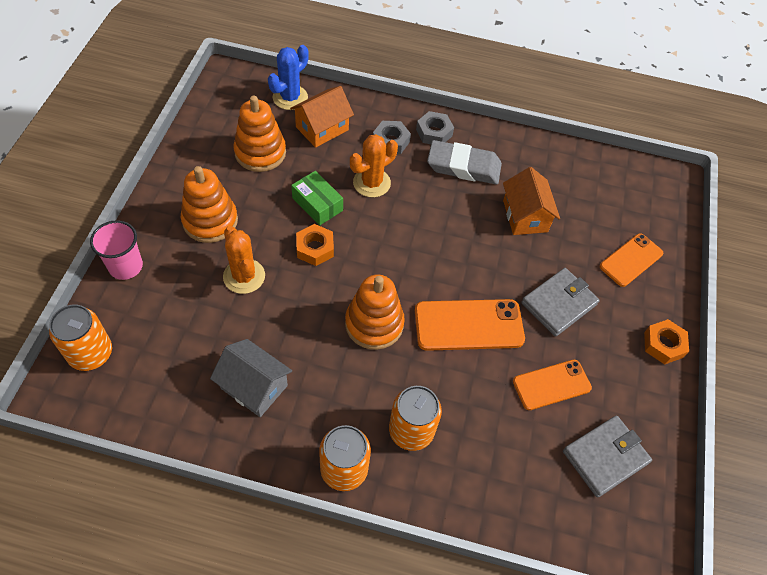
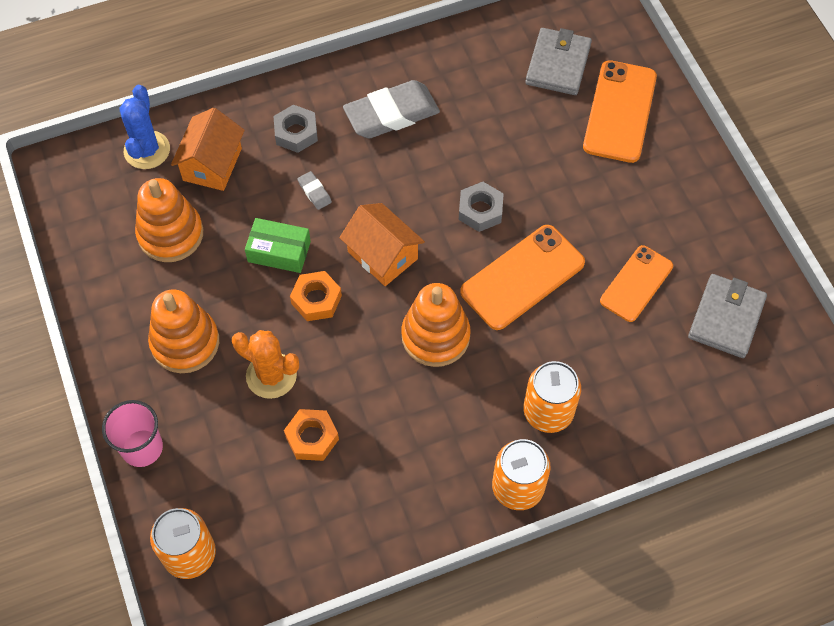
camera: 30 degrees left, 5 degrees up
(254, 387) = (375, 473): grey house -> none
(371, 183) = (314, 192): orange cactus -> grey eraser
(434, 132) = (332, 94): grey nut -> grey nut (480, 210)
(525, 216) = (491, 129): orange house -> orange house (382, 255)
(558, 303) = (587, 200): grey wallet -> grey wallet (558, 64)
(631, 260) = (619, 111): orange phone -> orange phone, size x1.50
(663, 345) = (704, 179): orange nut -> orange nut (312, 438)

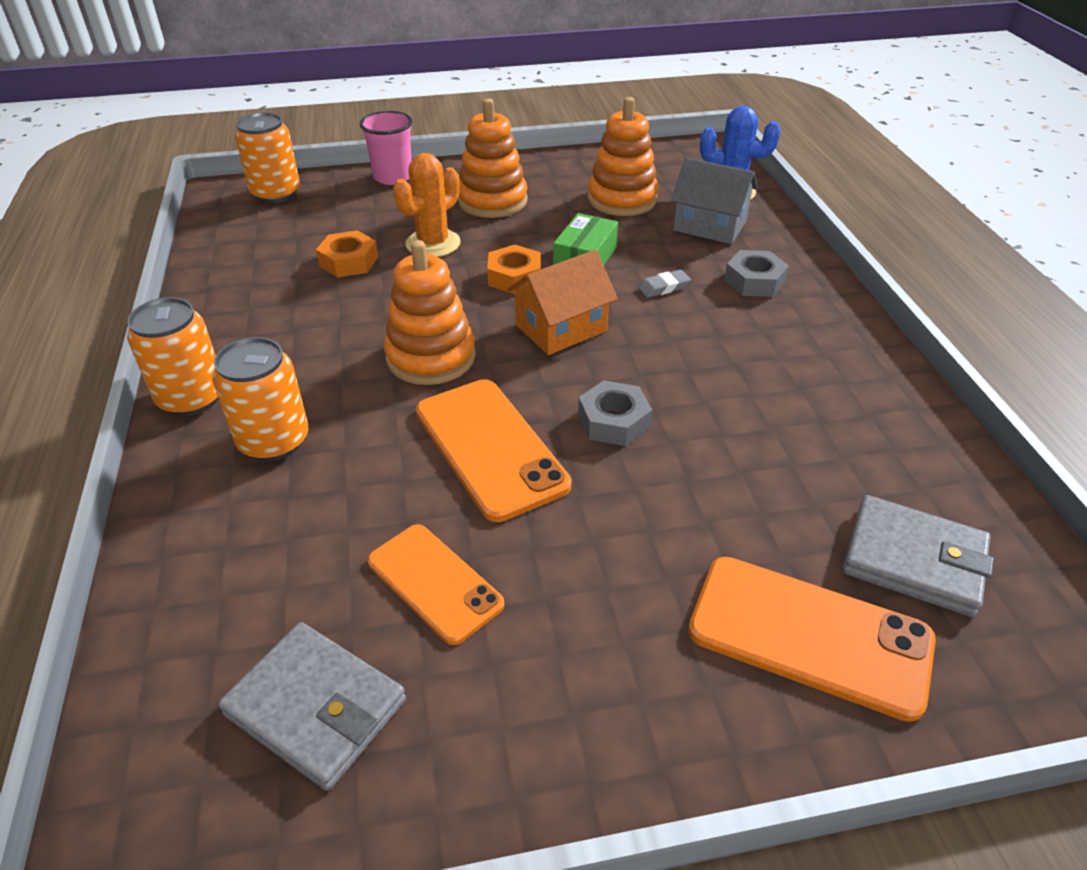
camera: 100 degrees right, 20 degrees down
(212, 164) = (709, 226): orange house -> grey house
(391, 114) = (787, 358): grey eraser -> none

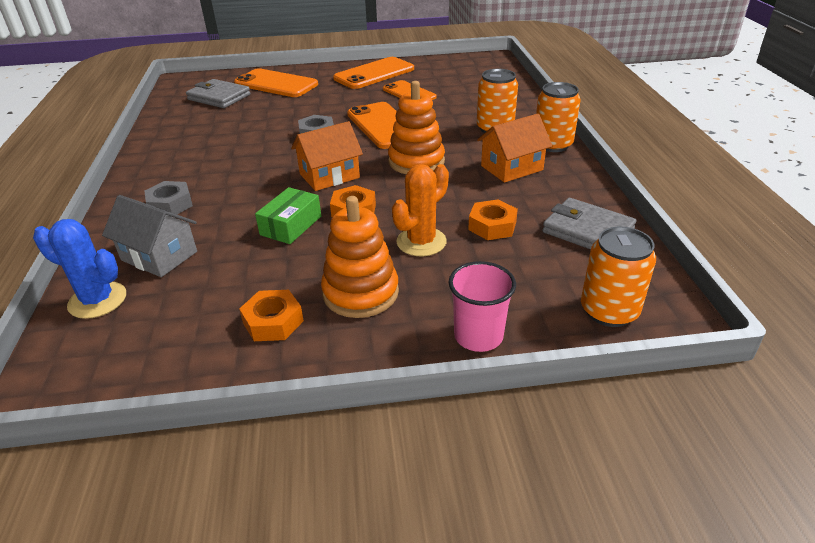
camera: 175 degrees left, 5 degrees down
(286, 346) = (512, 168): none -> orange house
(316, 707) = (446, 74): grey wallet -> grey wallet (587, 231)
(538, 708) = (374, 74): none -> orange phone
(563, 181) = (273, 322): none -> orange nut
(622, 199) = (221, 292): orange stacking toy -> none
(663, 287) = (242, 201): grey eraser -> none

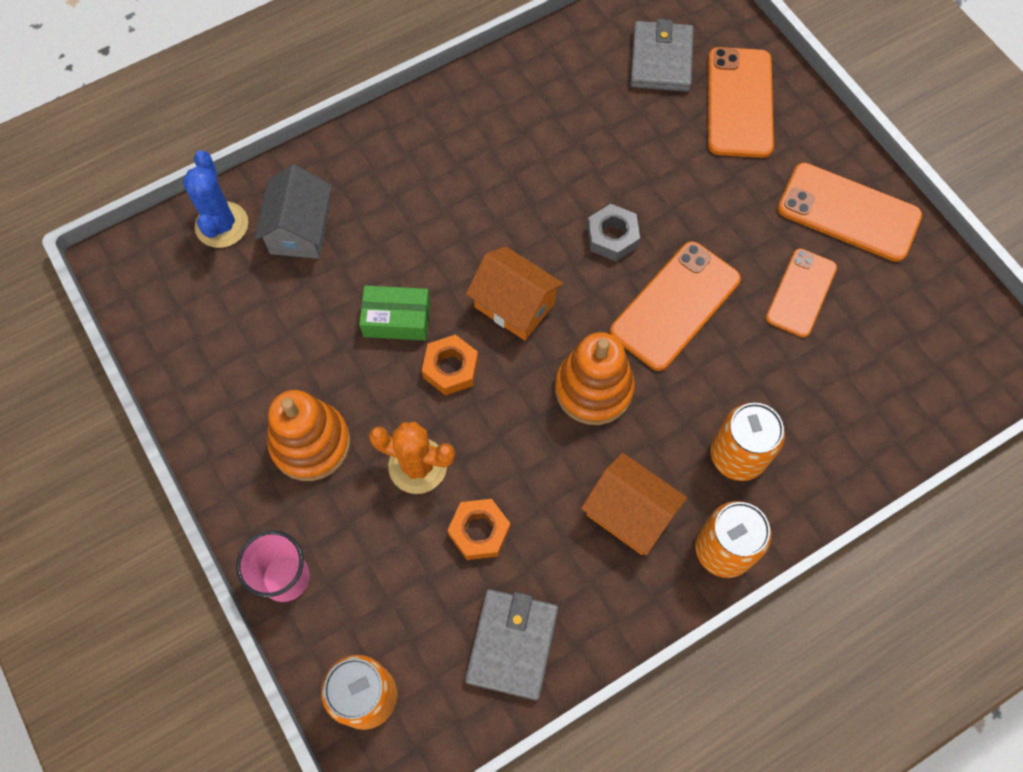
camera: 65 degrees right, 30 degrees up
(170, 204) = (388, 179): grey nut -> none
(273, 322) = (244, 387): orange nut -> none

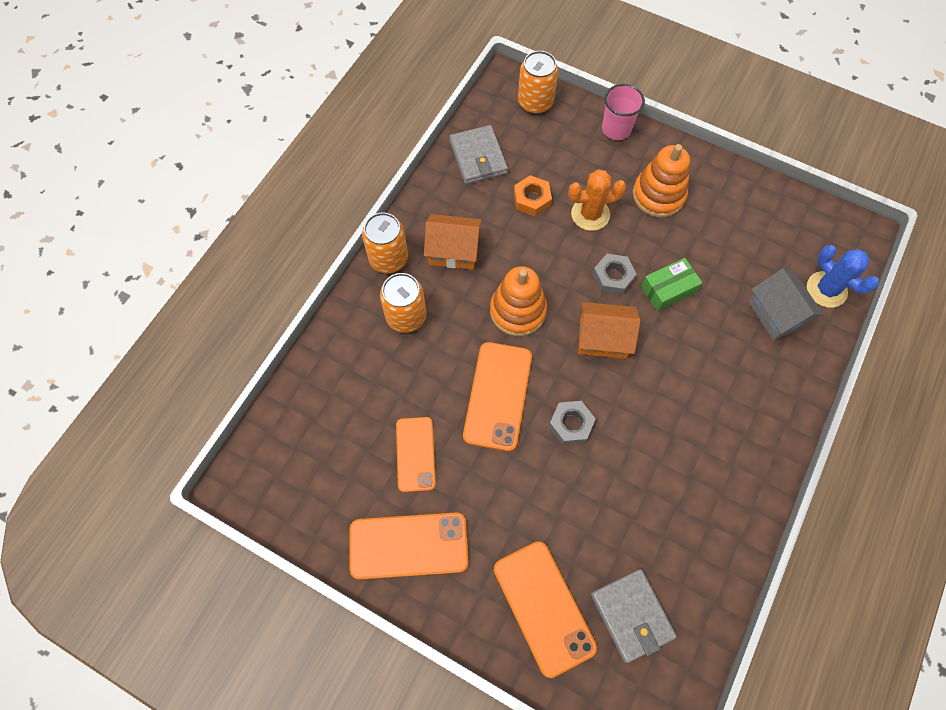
camera: 150 degrees right, 0 degrees up
(450, 368) = (612, 277): orange nut -> grey nut

